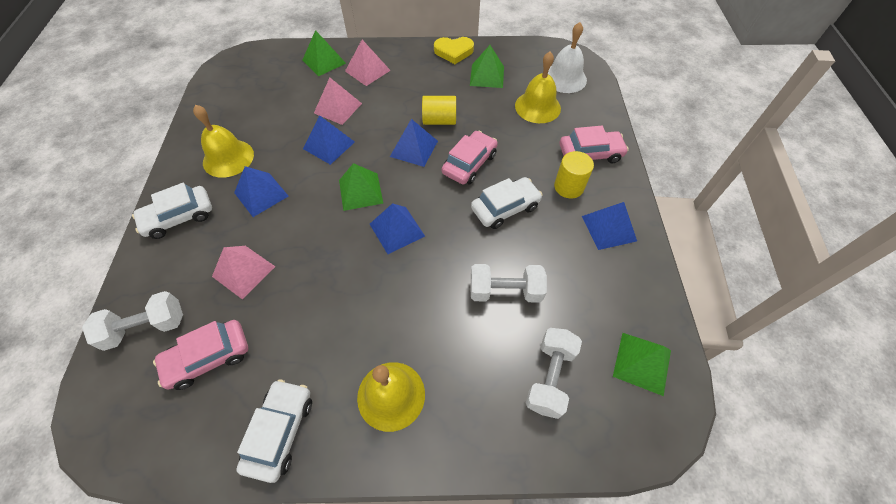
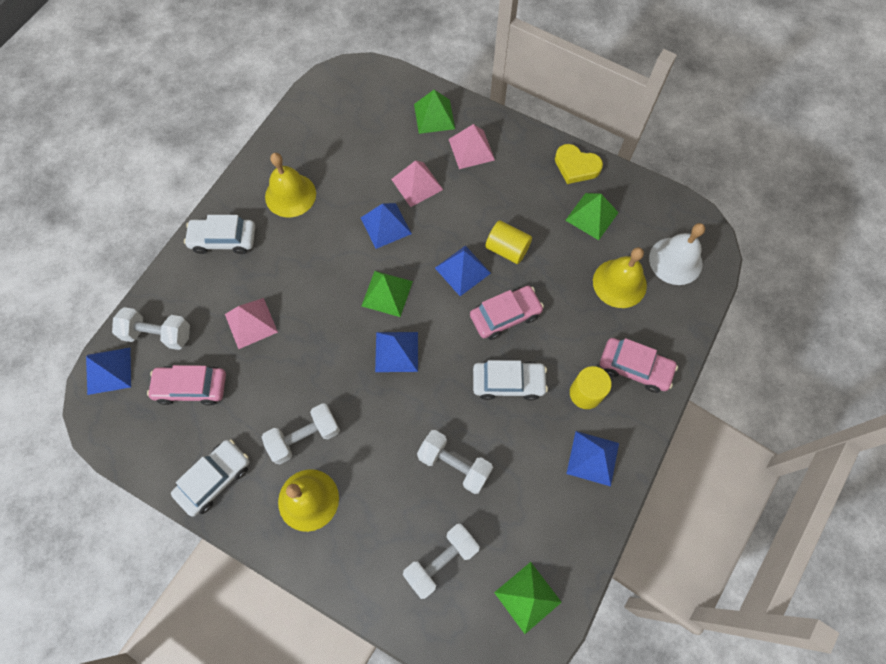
camera: 30 degrees right, 10 degrees up
(261, 194) = (300, 251): blue pyramid -> blue pyramid (109, 371)
(353, 341) = (304, 437): none -> white dumbbell

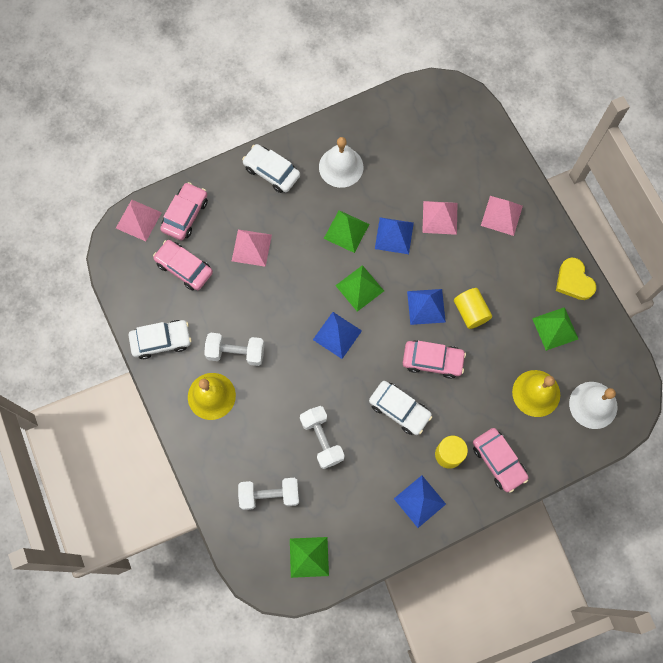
camera: 35 degrees right, 5 degrees up
(109, 371) = (138, 220): blue pyramid -> pink pyramid
(158, 334) = (185, 215): white dumbbell -> pink car
(290, 195) = (341, 167): yellow bell -> white bell
(434, 116) = (492, 170): green pyramid -> green pyramid (346, 231)

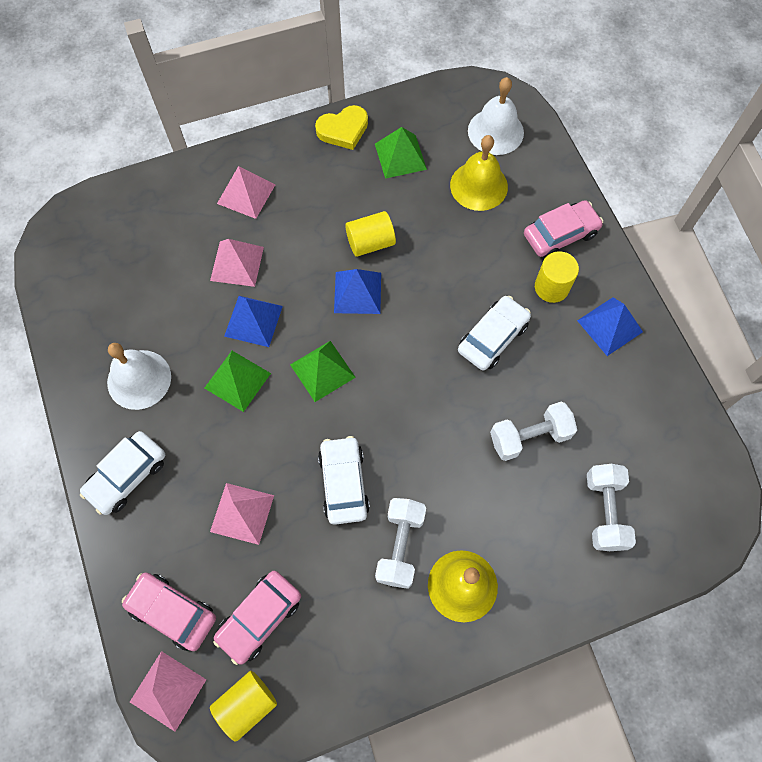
camera: 85 degrees left, 5 degrees down
(132, 267) = (247, 704): none -> yellow cylinder
(161, 341) = (372, 659): white car -> white car (343, 483)
(309, 557) = (685, 466): green pyramid -> none
(337, 335) = (386, 405): blue pyramid -> none
(432, 360) = (430, 292): pink car -> none

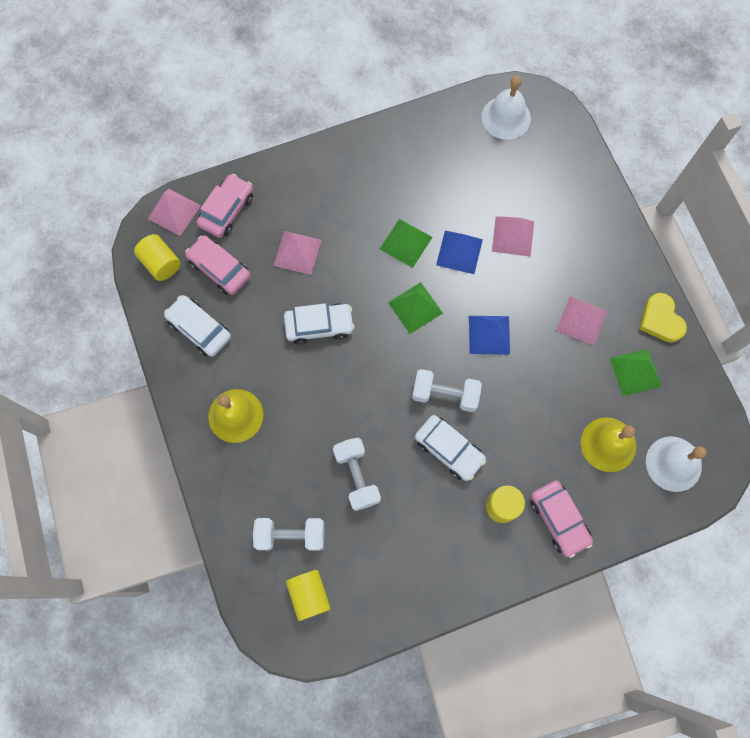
camera: 90 degrees right, 5 degrees up
(127, 476) = (328, 171): white car -> white car (199, 329)
(139, 379) = (406, 171): white bell -> white bell (506, 117)
(246, 194) = (583, 239): pink pyramid -> pink pyramid (582, 320)
(370, 243) = (539, 345): yellow cylinder -> yellow cylinder (309, 595)
(400, 546) = (268, 368): white dumbbell -> white dumbbell (445, 394)
(610, 326) = (463, 558): blue pyramid -> none

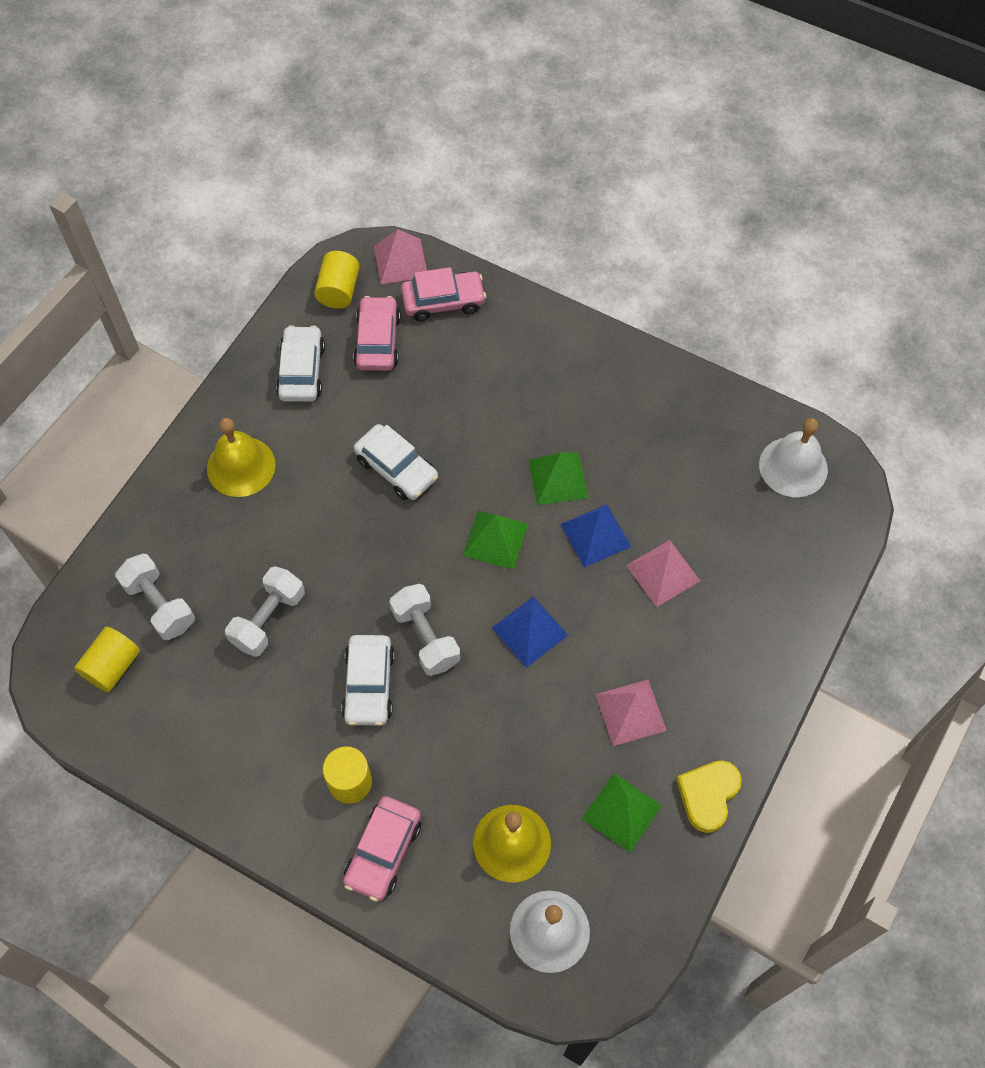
camera: 50 degrees right, 10 degrees down
(297, 252) = (456, 392): pink pyramid -> none

